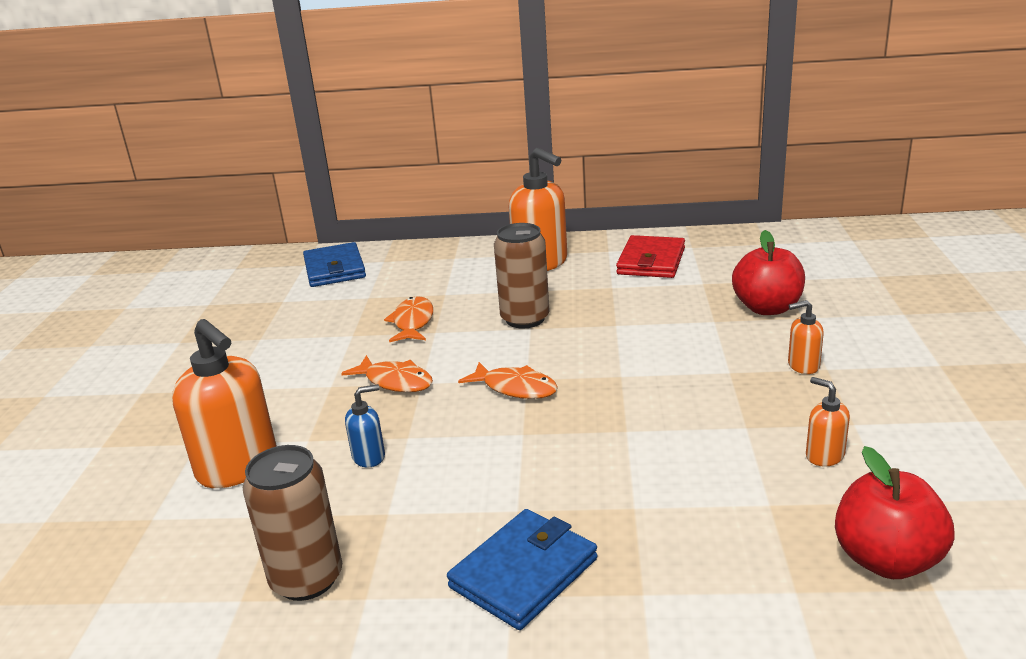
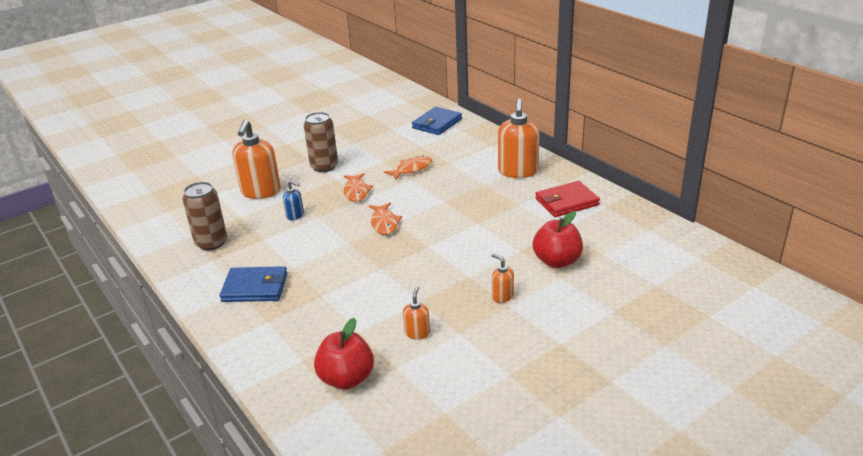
camera: 50 degrees right, 5 degrees up
(525, 319) = (451, 195): brown can -> brown can (324, 166)

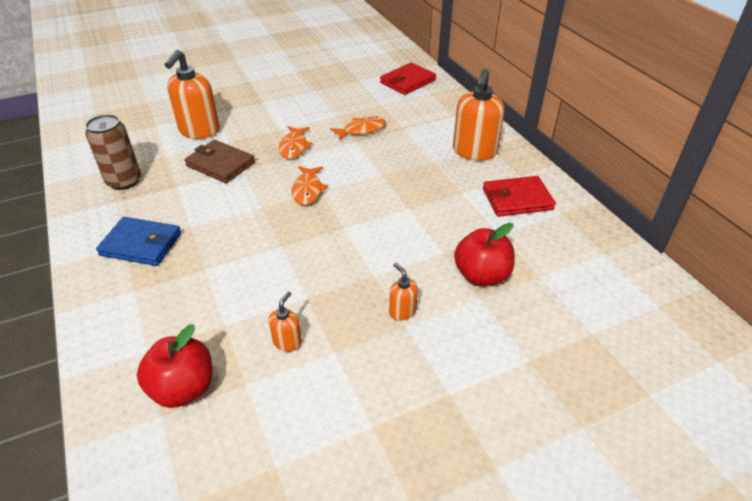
camera: 10 degrees right, 10 degrees up
(295, 215) = (220, 164): blue soap dispenser -> brown wallet
(324, 166) = (274, 112): brown can -> none
(437, 123) = (407, 81): blue wallet -> red wallet

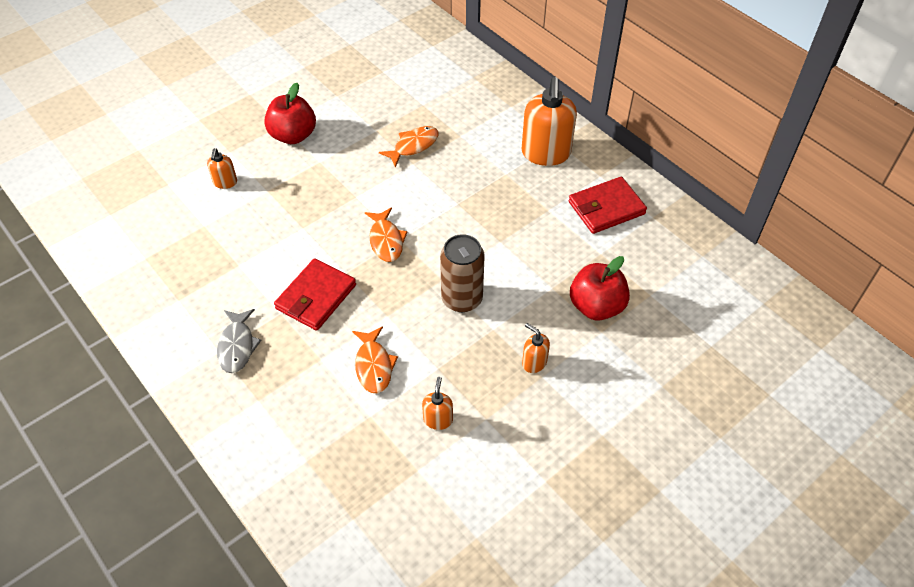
camera: 15 degrees left, 10 degrees up
(124, 181) = (173, 270): brown can -> brown can (462, 299)
(141, 244) = (237, 346): blue wallet -> grey fish
(183, 388) = (361, 489): red apple -> red apple (293, 135)
(199, 131) = (225, 182): orange soap dispenser -> orange soap dispenser, size x0.48
(220, 164) = (273, 225): brown wallet -> none
(294, 147) = (347, 185): orange fish -> orange fish (374, 365)
(407, 81) = (440, 63): red wallet -> red wallet (316, 297)

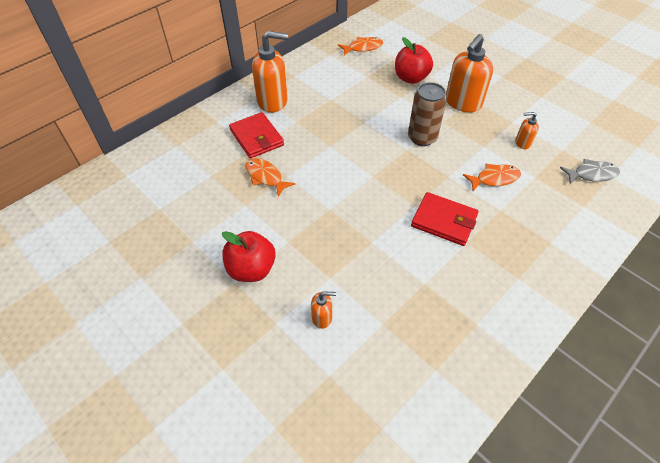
camera: 95 degrees left, 0 degrees up
(237, 346) = (509, 266): grey fish -> grey fish (591, 174)
(386, 240) = (376, 184): orange fish -> orange fish (363, 48)
(534, 362) = (462, 103): orange soap dispenser -> orange soap dispenser, size x2.09
(606, 208) = (325, 73): red wallet -> red wallet (256, 137)

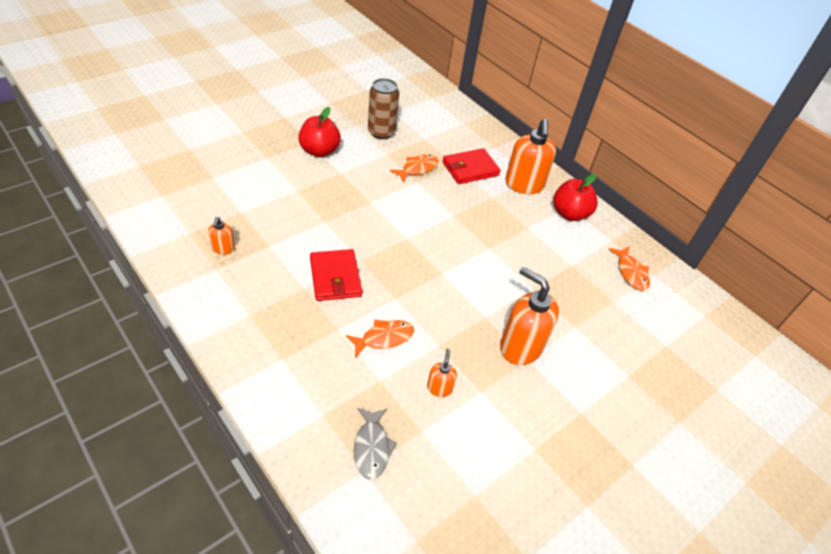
camera: 90 degrees right, 5 degrees down
(322, 317) = (261, 180): orange soap dispenser -> orange soap dispenser (223, 248)
(411, 78) = (570, 306): red apple -> red apple (569, 214)
(422, 138) = (458, 290): brown can -> brown can (381, 132)
(444, 221) = (335, 277): red wallet -> red wallet turned 45 degrees counterclockwise
(494, 178) = (384, 338): orange fish -> orange fish turned 105 degrees counterclockwise

